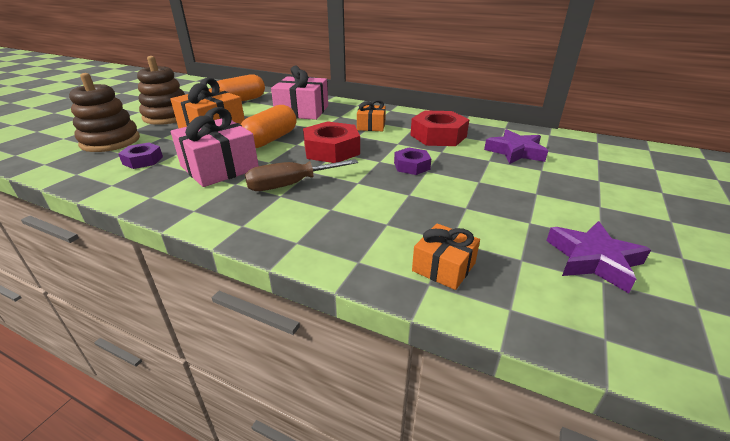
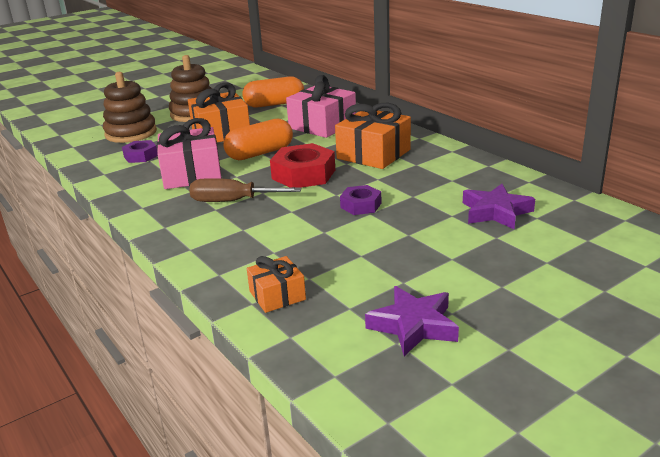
camera: 30 degrees right, 5 degrees down
(371, 126) = (373, 154): orange gift -> orange gift, size x1.78
(438, 136) = (432, 178): red nut -> none

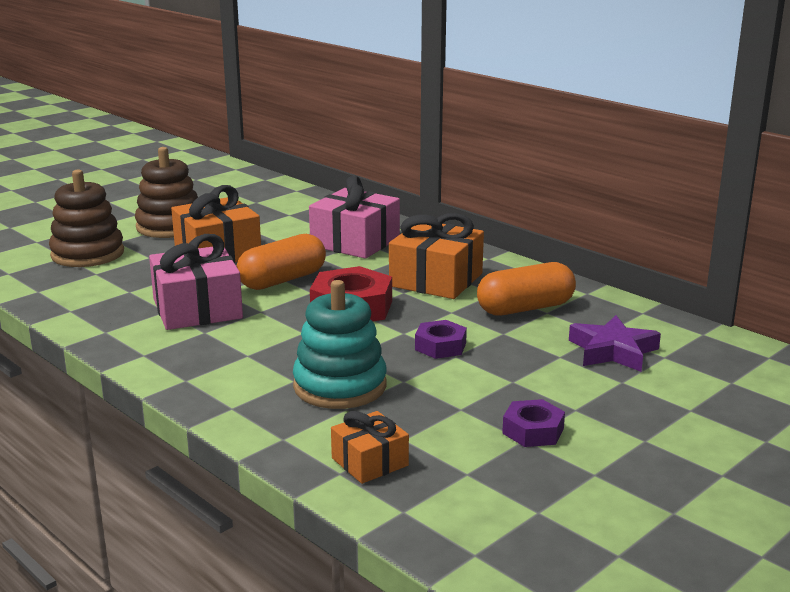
camera: 10 degrees left, 5 degrees down
(140, 156) = (114, 285): purple nut -> purple nut (533, 431)
(232, 201) = (267, 344): brown screwdriver -> none
(274, 104) = (279, 213): orange capsule -> orange capsule (525, 308)
(274, 235) = (340, 386): none -> turquoise stacking toy
(413, 326) = (553, 491): purple star -> none

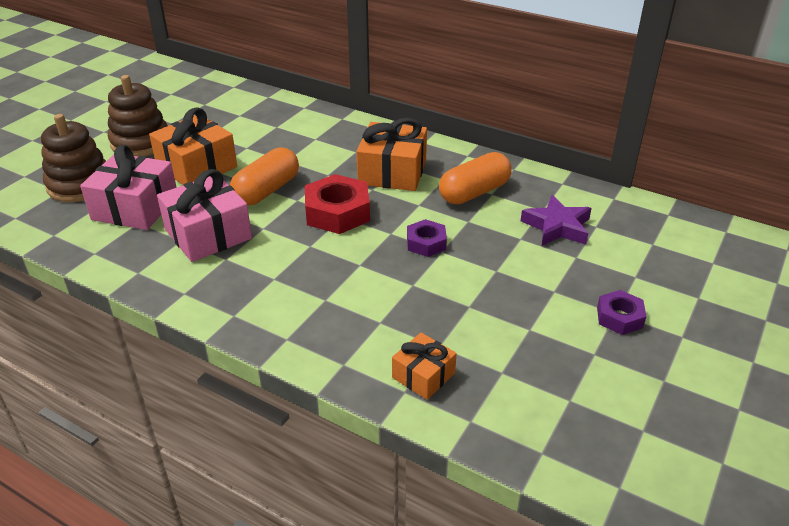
camera: 15 degrees left, 15 degrees up
(340, 386) = (365, 299): turquoise stacking toy -> none
(355, 242) = (309, 139): pink gift -> pink gift (135, 207)
(533, 431) = (532, 319): purple nut -> purple nut (619, 317)

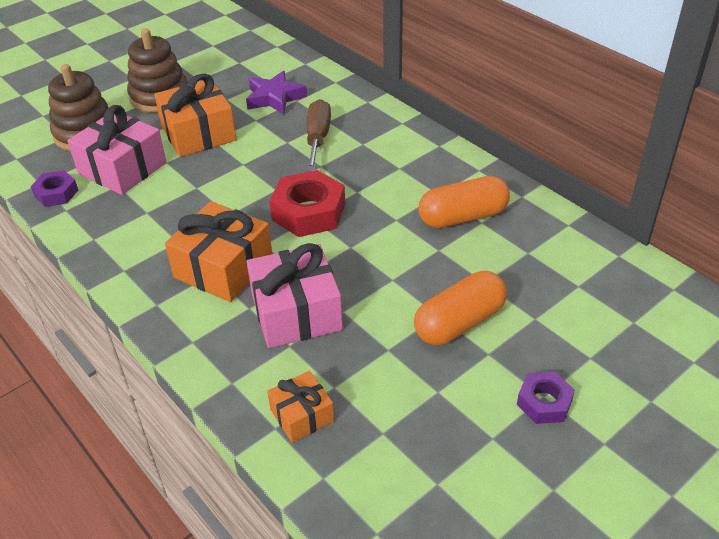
camera: 20 degrees right, 5 degrees up
(208, 234) = (174, 211): pink gift -> pink gift (296, 312)
(267, 190) = (252, 173): orange capsule -> orange capsule (459, 322)
(313, 153) = (318, 138): none -> brown screwdriver
(392, 172) = (388, 175): orange gift -> orange gift (223, 267)
(426, 243) = (380, 266): purple nut -> purple nut (56, 193)
(557, 227) = (533, 277): purple star -> purple star (274, 98)

